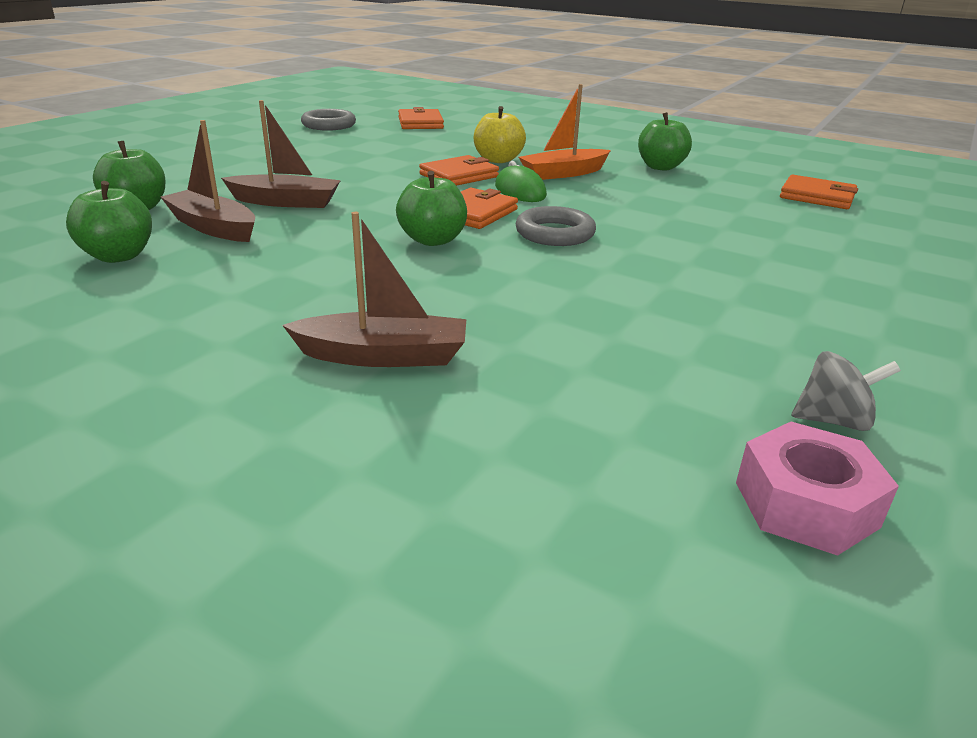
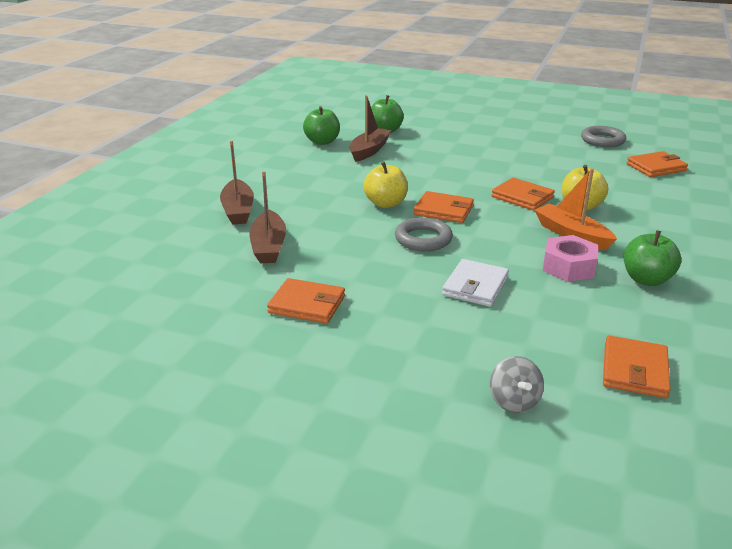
camera: 80 degrees right, 0 degrees up
(286, 202) = (421, 158): brown boat -> brown boat (269, 246)
(433, 240) = (386, 203): green apple -> yellow apple
(520, 191) = (506, 221): green mouse -> none
(678, 226) = (475, 286): none -> white wallet
(738, 319) = (307, 304): none -> orange wallet
(805, 504) = (121, 311): pink nut -> pink nut (568, 267)
(833, 420) = (189, 327): grey spinning top -> grey spinning top (514, 401)

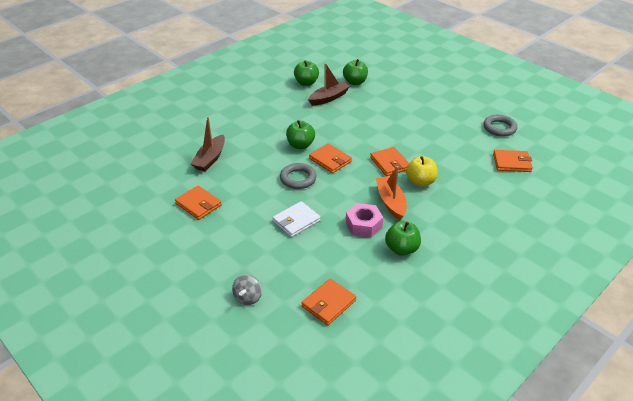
camera: 25 degrees right, 10 degrees up
(238, 210) = (214, 127): brown boat -> none
(386, 203) = (300, 145): yellow apple -> green apple

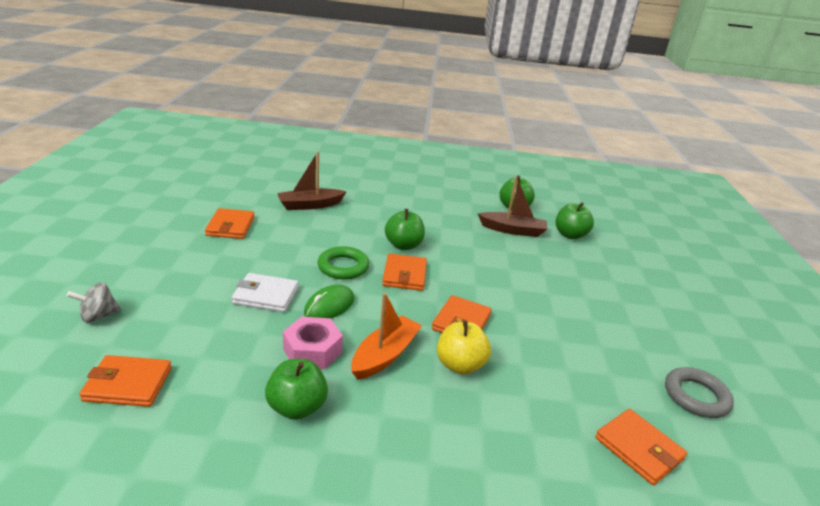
camera: 45 degrees right, 10 degrees down
(298, 178) = (343, 267): grey ring -> green ring
(331, 201) = (329, 306): none -> green mouse

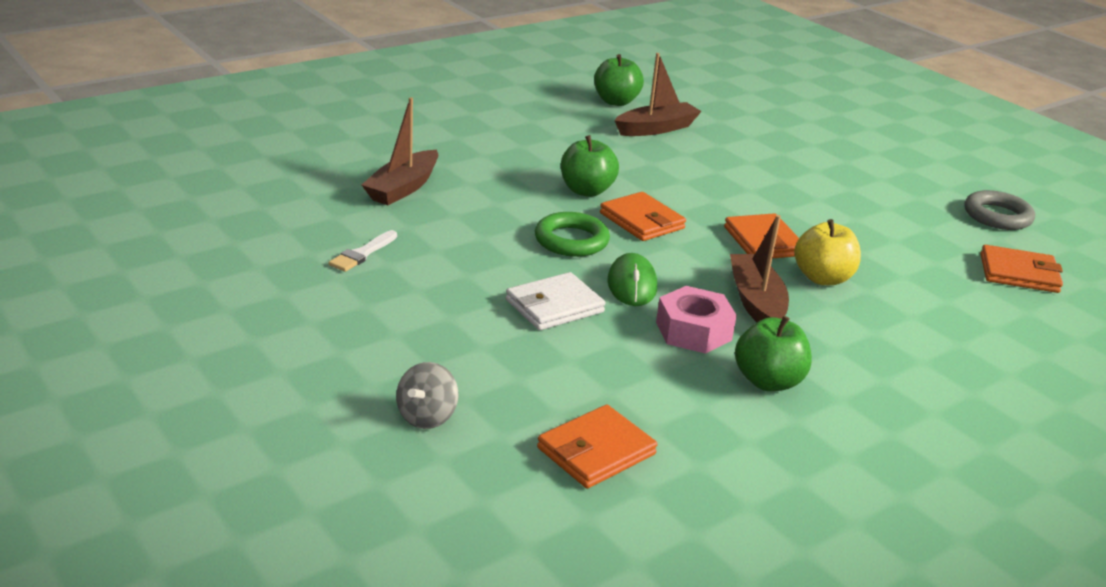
camera: 40 degrees left, 0 degrees up
(230, 226) = (362, 254): orange wallet -> white brush
(385, 355) = (756, 302): orange boat -> brown boat
(570, 235) = (712, 112): green apple -> none

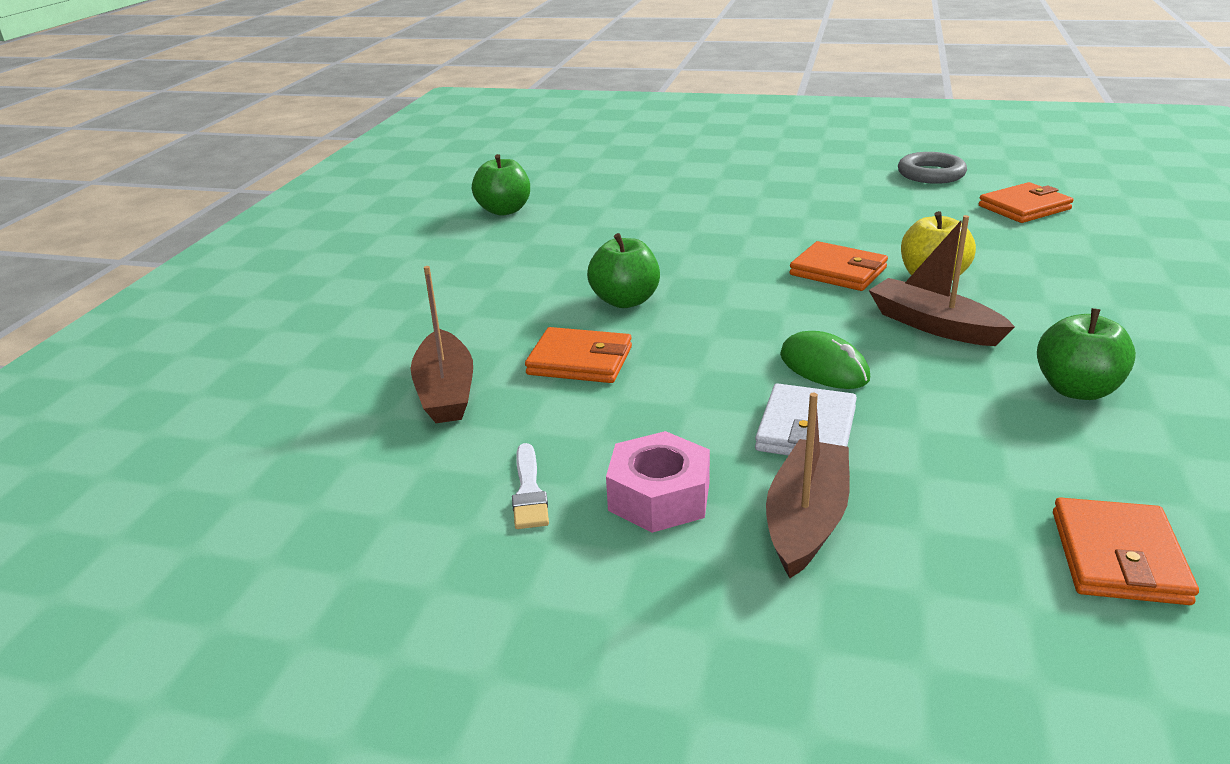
camera: 35 degrees left, 0 degrees up
(427, 417) = (933, 642): grey spinning top -> none
(571, 240) = (699, 355): green ring -> none
(642, 221) = (720, 304): orange wallet -> orange wallet (580, 361)
(656, 128) = (580, 218): brown boat -> brown boat (806, 520)
(693, 331) = (946, 380): pink nut -> pink nut (659, 496)

